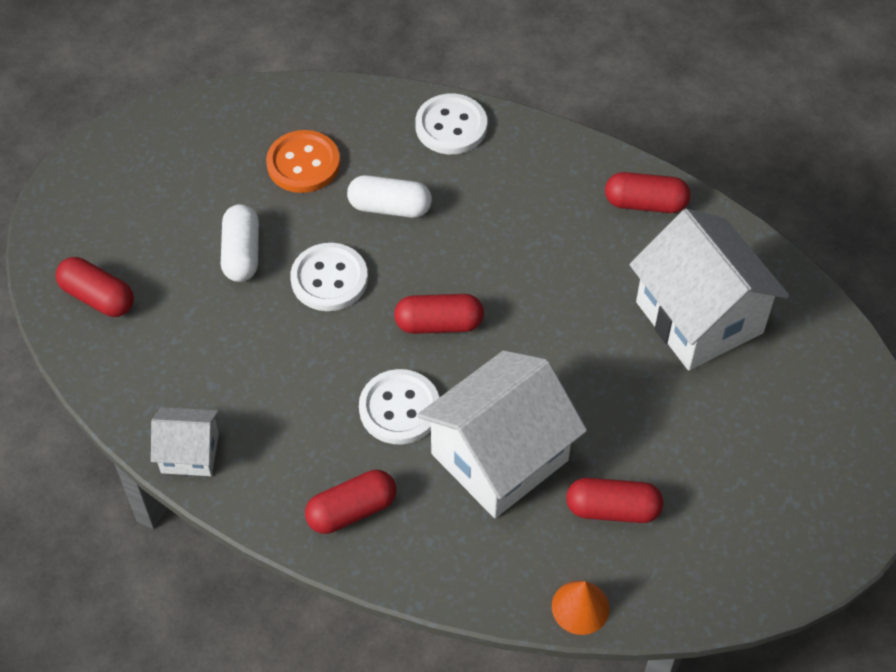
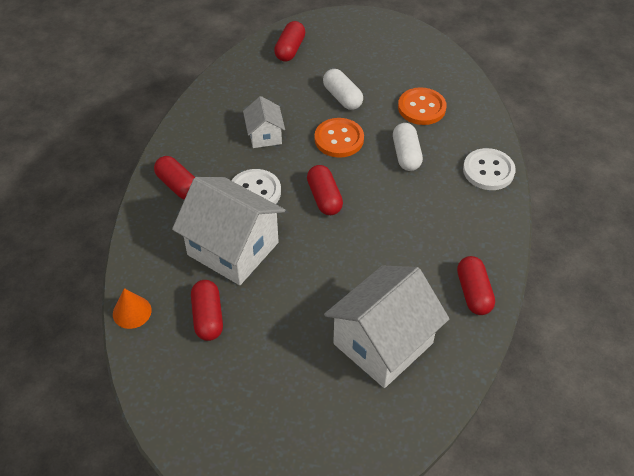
camera: 75 degrees right, 5 degrees down
(190, 453) = (200, 110): white house -> white house (265, 135)
(241, 253) = (342, 97): white capsule -> white capsule turned 75 degrees clockwise
(329, 279) = (339, 139): white button -> orange button

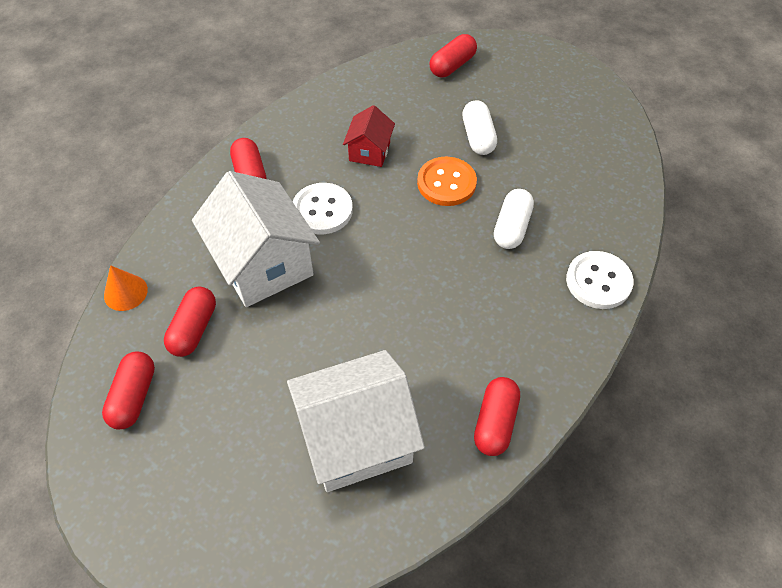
camera: 25 degrees right, 5 degrees up
(265, 135) = (369, 151): white house -> red house
(324, 198) = (391, 244): red capsule -> red capsule (134, 397)
(421, 108) = (561, 179): orange button -> none

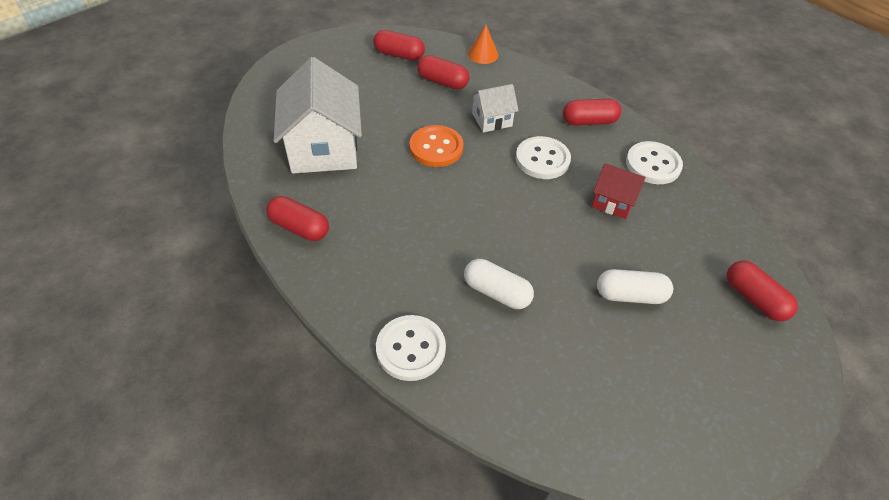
camera: 100 degrees right, 5 degrees down
(263, 264) = (492, 120): white house -> white house, size x0.51
(308, 123) = (653, 164): none -> white button
(446, 183) = (564, 252): orange button -> orange button (436, 148)

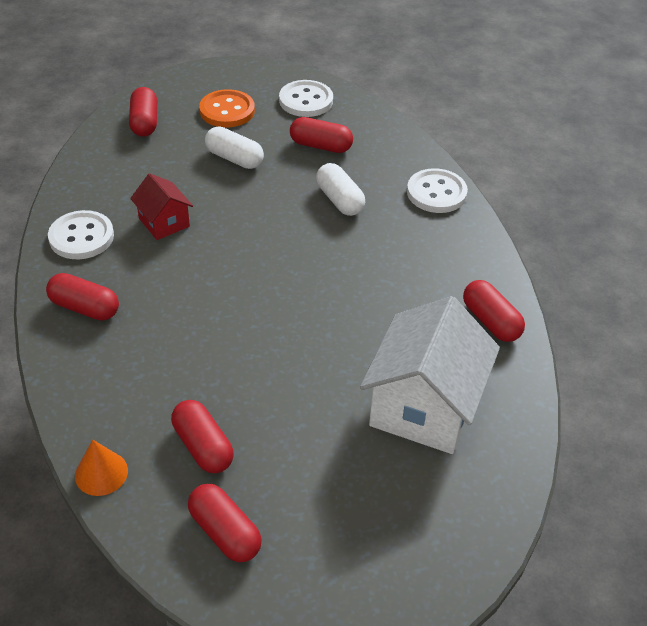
camera: 150 degrees left, 5 degrees down
(436, 148) = (289, 350): orange button -> orange button (227, 111)
(492, 120) = (193, 359): white house -> none
(542, 159) = (185, 288): white button -> white button (306, 100)
(569, 357) = (321, 146): none -> red capsule

